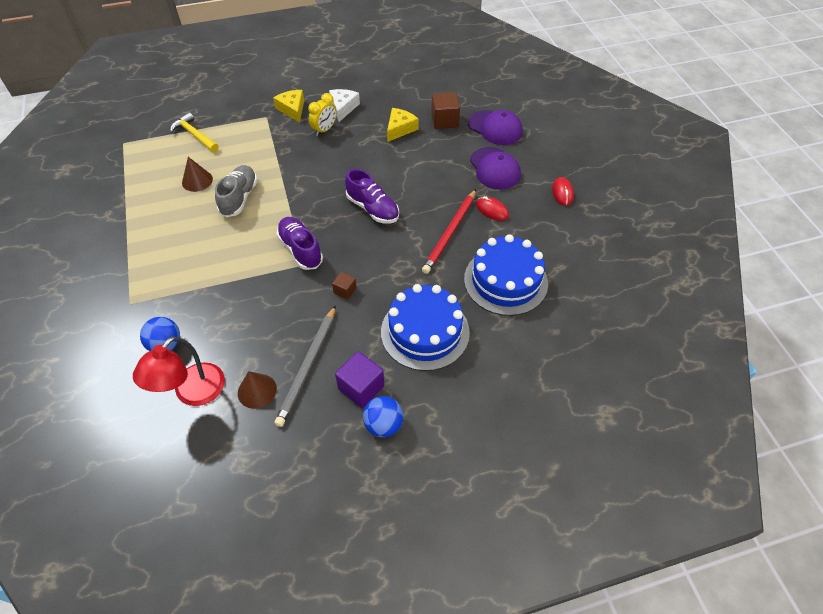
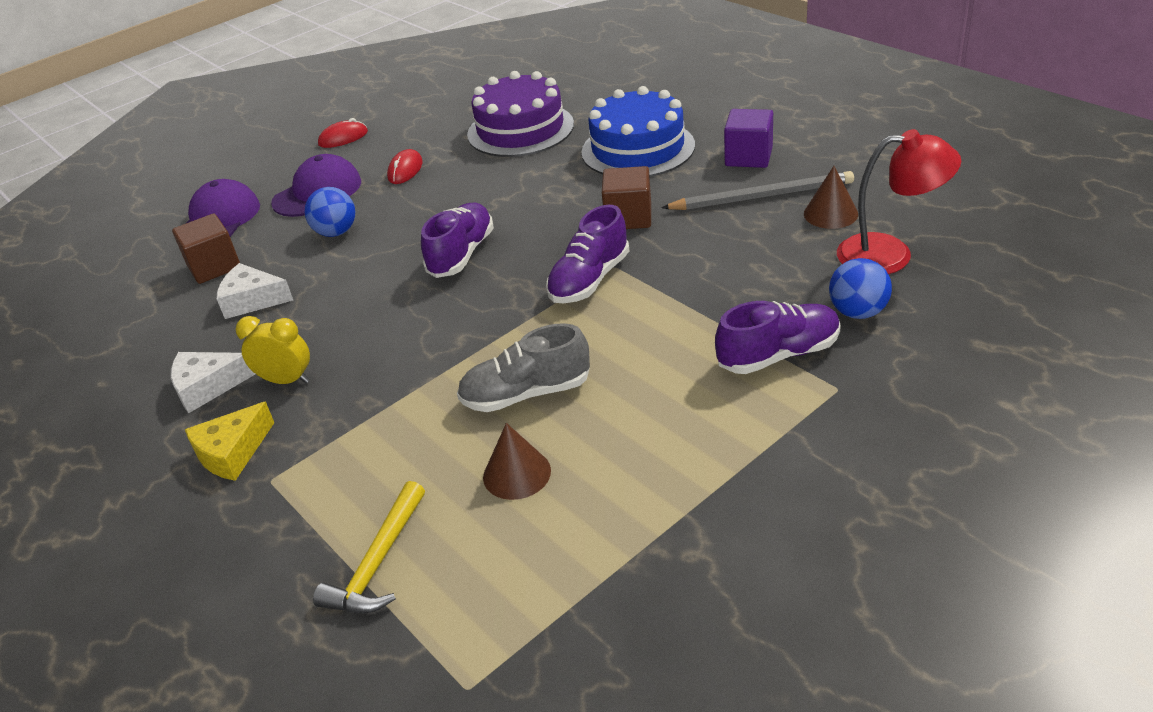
camera: 110 degrees left, 15 degrees down
(172, 294) = (778, 355): none -> purple shoe
(345, 290) = (628, 217): brown cube -> brown cube, size x1.76
(384, 425) = (774, 131): blue ball -> blue ball (336, 232)
(400, 129) = (252, 300): yellow cheese -> white cheese
(450, 233) = (467, 184): red pencil -> none
(505, 281) = (520, 129): blue cake -> purple cake

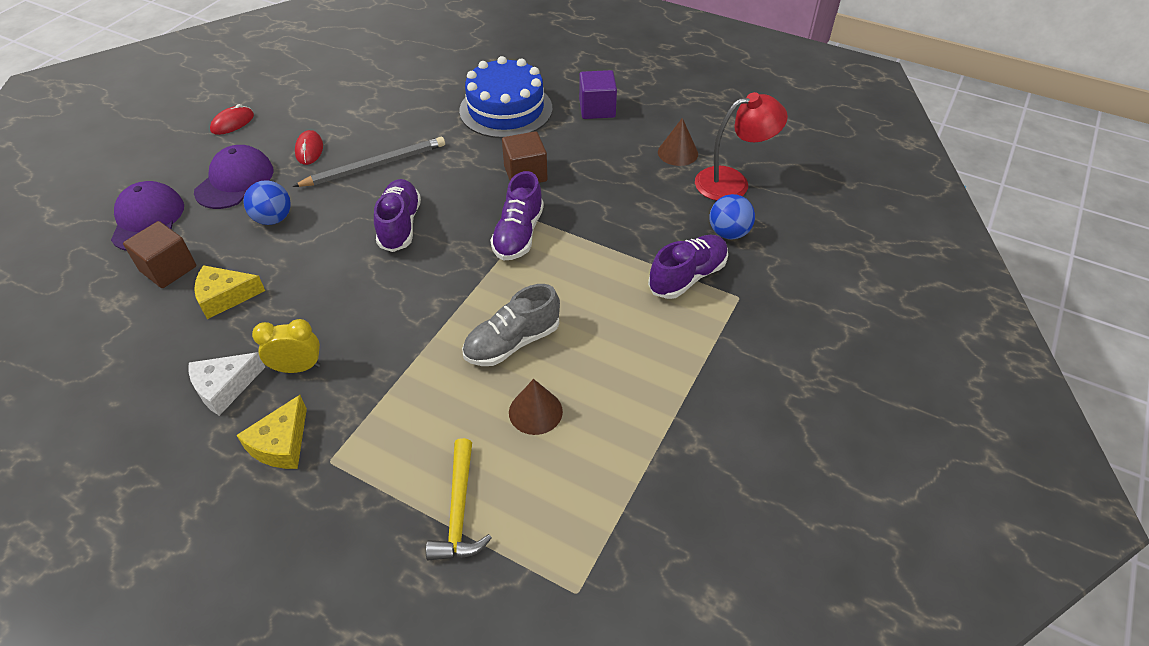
camera: 25 degrees left, 10 degrees up
(252, 300) = (225, 297): white cheese -> yellow cheese
(520, 129) = (397, 100): purple cake -> none
(762, 196) = (621, 143): grey pencil -> grey pencil (375, 165)

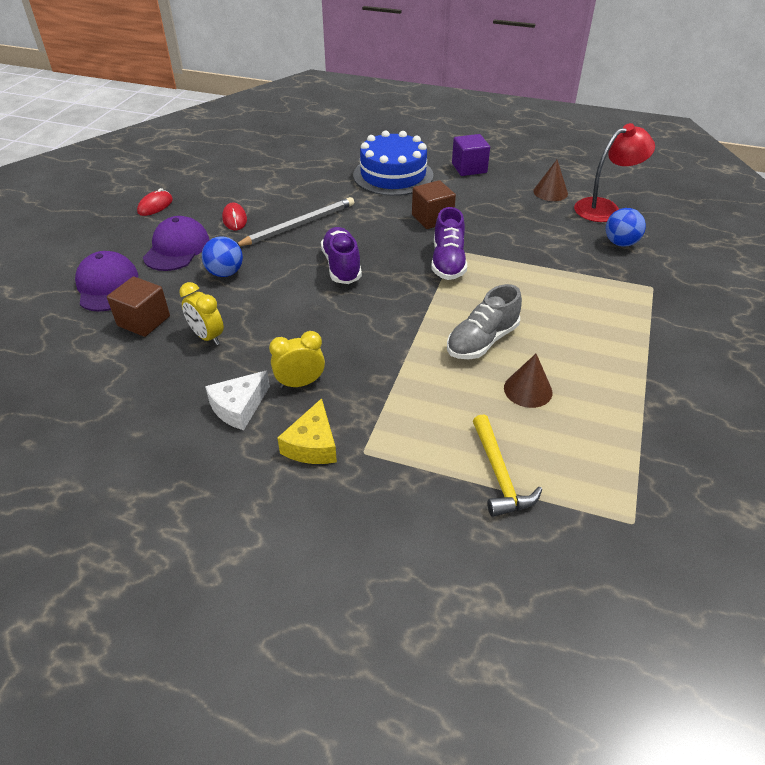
camera: 10 degrees left, 5 degrees down
(225, 297) = (207, 337): yellow cheese -> yellow clock
(687, 276) = (603, 277): purple shoe -> none

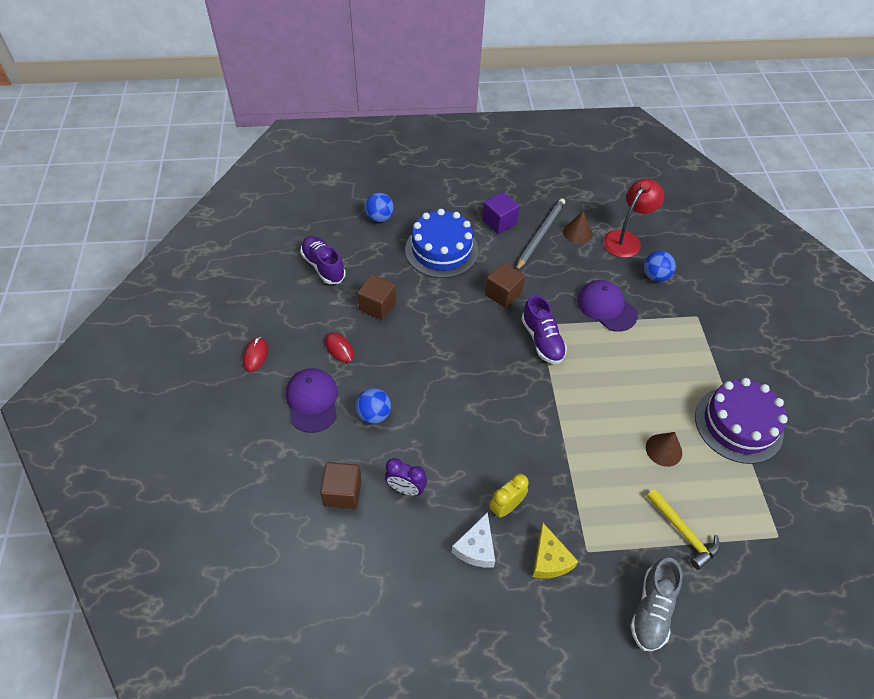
camera: 25 degrees left, 10 degrees up
(107, 286) = (282, 465): purple cap -> purple cap (606, 307)
(207, 337) = (406, 489): yellow clock -> purple clock
(297, 199) = (377, 306): none -> brown cube
(299, 225) = (399, 337): grey pencil -> grey pencil (540, 235)
(341, 266) = (463, 373): purple shoe -> purple shoe (323, 266)
(350, 143) = (379, 218): none -> blue ball
(482, 341) = (610, 415): grey shoe -> grey shoe (652, 610)
(646, 395) = (738, 424): none -> purple cake

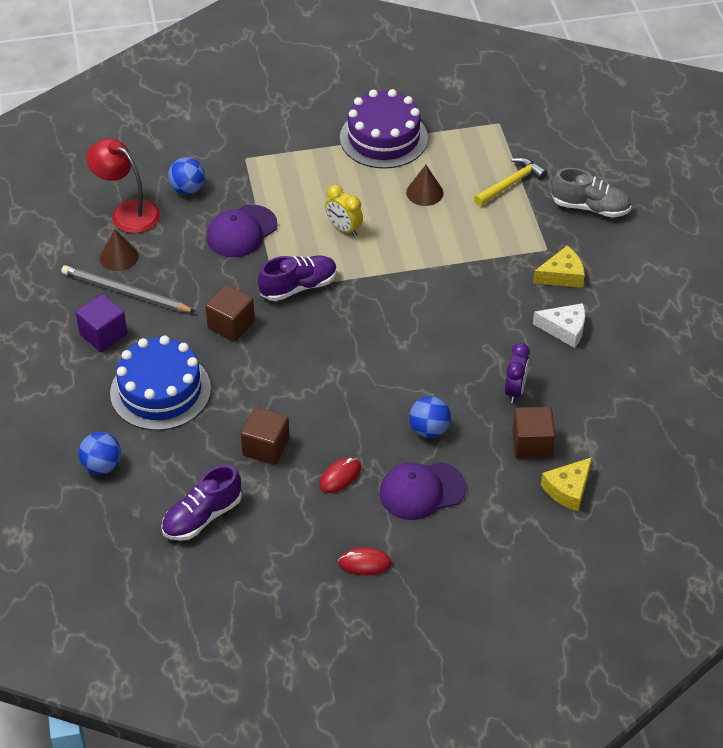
camera: 95 degrees left, 5 degrees down
(286, 513) = (568, 489): none -> yellow cheese
(506, 507) = (516, 309): yellow clock -> yellow clock (344, 228)

